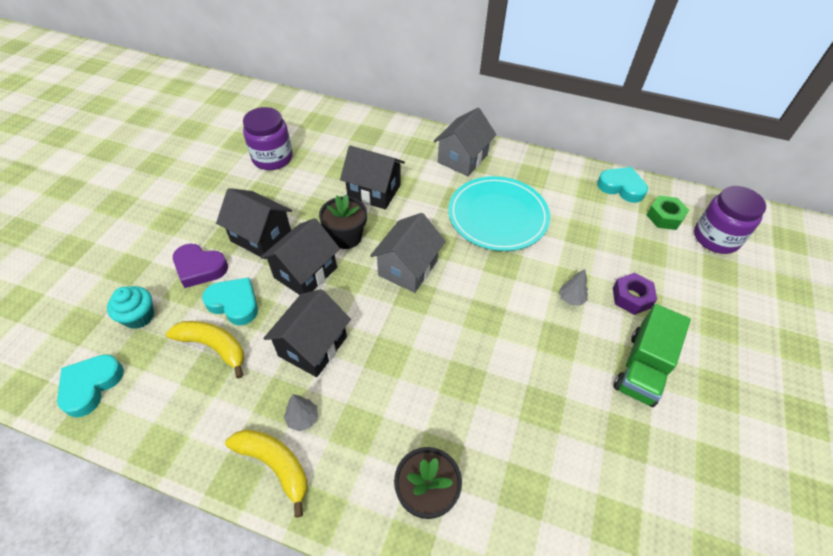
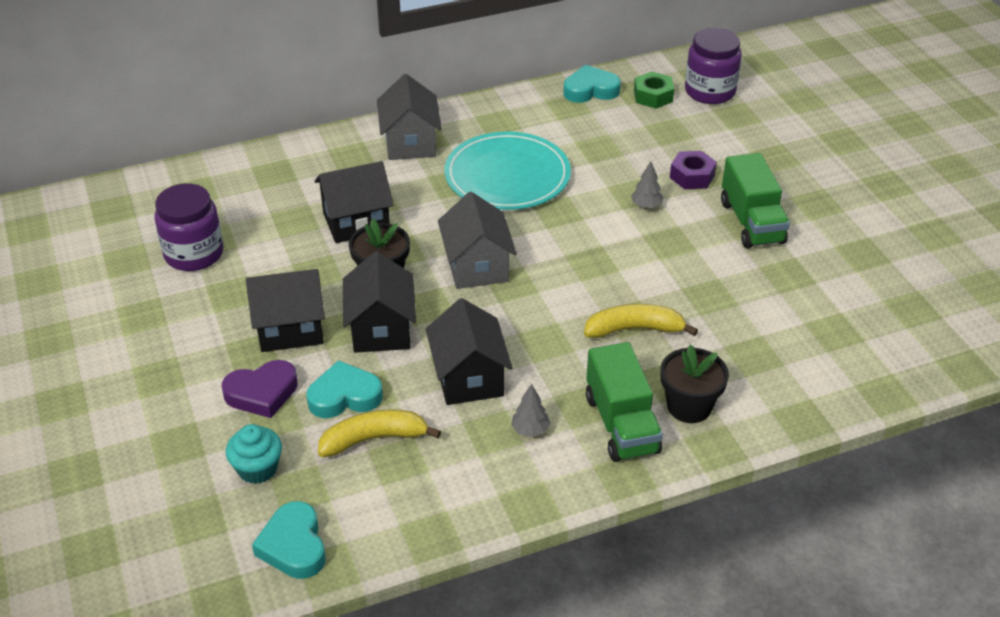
camera: 40 degrees left, 10 degrees down
(275, 465) = (549, 473): yellow banana -> yellow banana (634, 329)
(363, 467) = (621, 424): none -> green truck

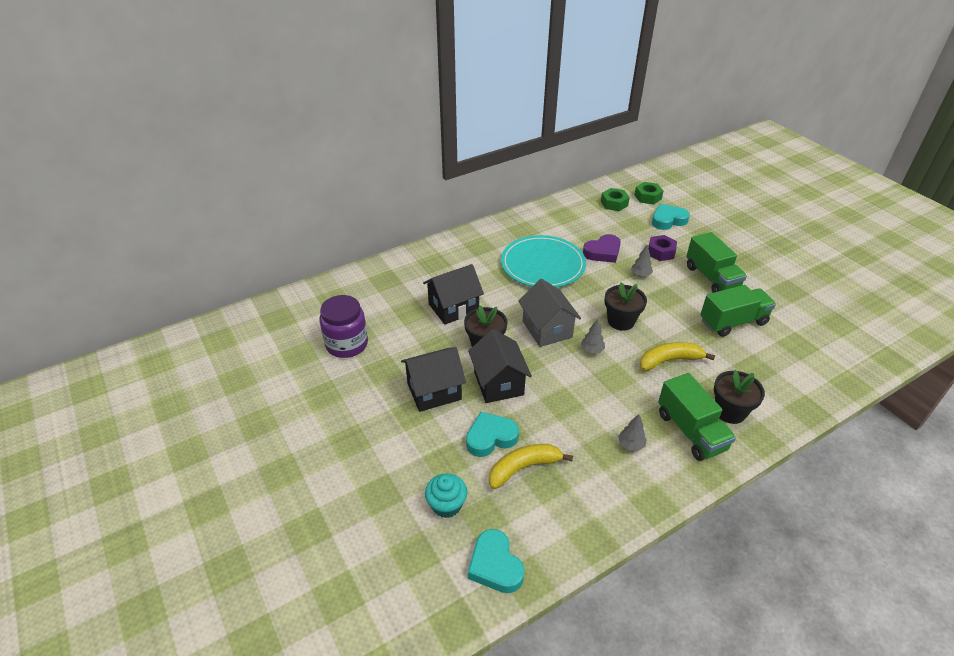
camera: 10 degrees left, 0 degrees up
(262, 393) = (430, 443): purple heart -> purple heart (603, 252)
(410, 143) = (470, 250): grey house -> none
(469, 378) = (573, 411): black house -> none
(529, 302) = (592, 350): none -> grey tree
(588, 268) = (621, 321): none -> black flower pot
(590, 90) = (573, 203): turquoise heart -> turquoise heart (668, 220)
(710, 91) = (647, 197): purple jar -> green nut
(753, 288) = (733, 322): none -> green truck

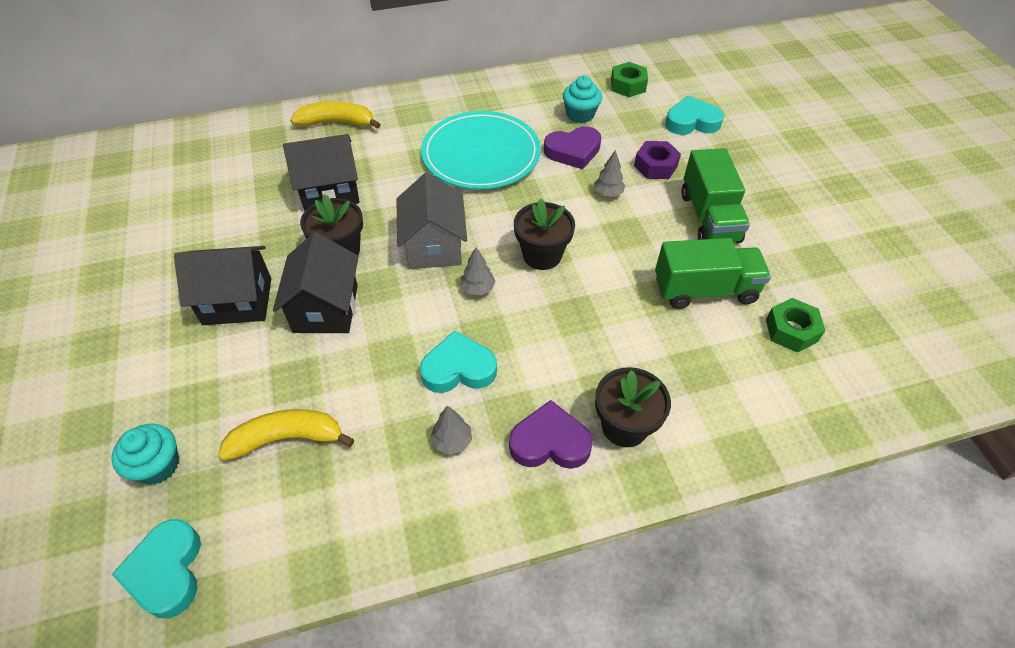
camera: 15 degrees right, 10 degrees up
(347, 344) = (170, 214): purple jar -> none
(490, 437) = (270, 383): turquoise heart -> turquoise heart (458, 369)
(594, 228) = (580, 115): none -> turquoise cupcake
(647, 197) = (681, 84): green nut -> green nut (791, 330)
(670, 360) = (579, 328): yellow banana -> yellow banana (337, 122)
(691, 431) = (549, 442): green truck -> purple heart

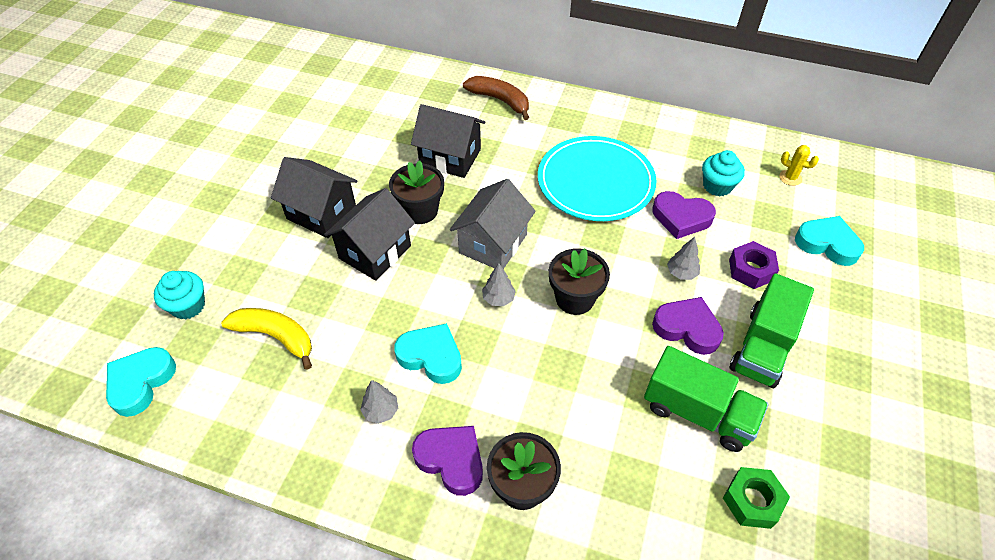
camera: 35 degrees right, 0 degrees up
(337, 122) = (500, 100): yellow banana -> brown banana
(628, 85) = (790, 178): green nut -> yellow cactus
(646, 232) = (687, 328): none -> purple heart

